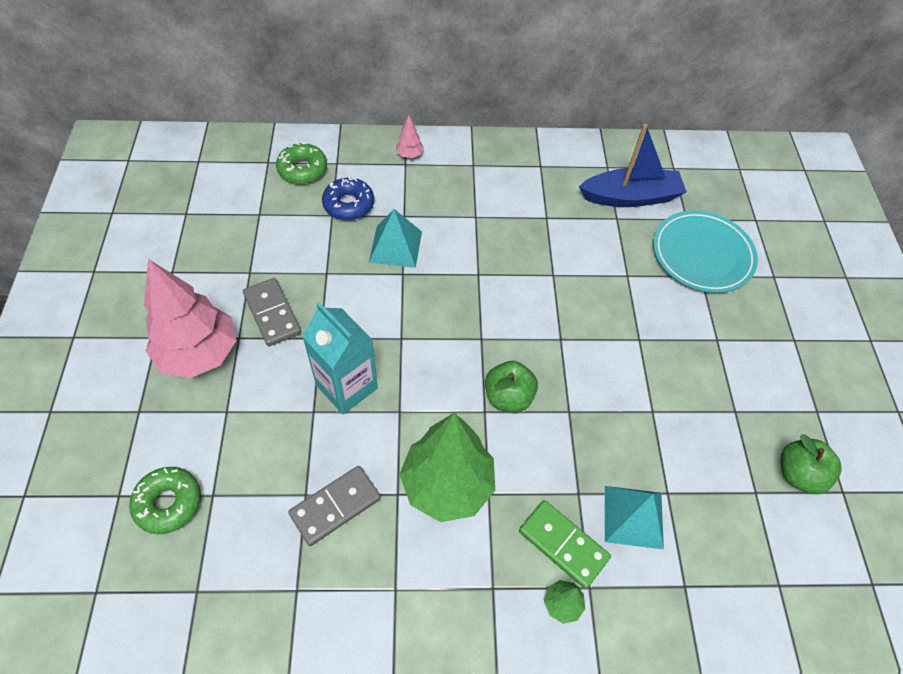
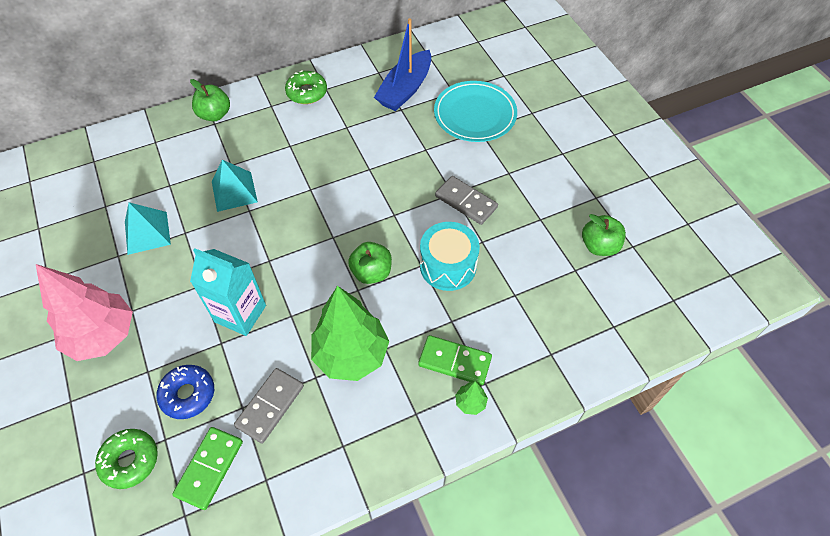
camera: 20 degrees left, 0 degrees up
(244, 549) = (209, 468): none -> green domino
(272, 314) = (152, 281): grey domino -> grey domino (466, 202)
(302, 169) = (127, 157): green donut -> green donut (307, 92)
(348, 204) = (180, 172): blue donut -> blue donut (188, 394)
(409, 154) = (214, 115): pink tree -> green apple
(600, 424) = (448, 266): none -> turquoise drum
(630, 197) = (405, 89): blue boat -> blue boat turned 150 degrees clockwise
(633, 516) = (497, 321): turquoise pyramid -> turquoise pyramid (147, 232)

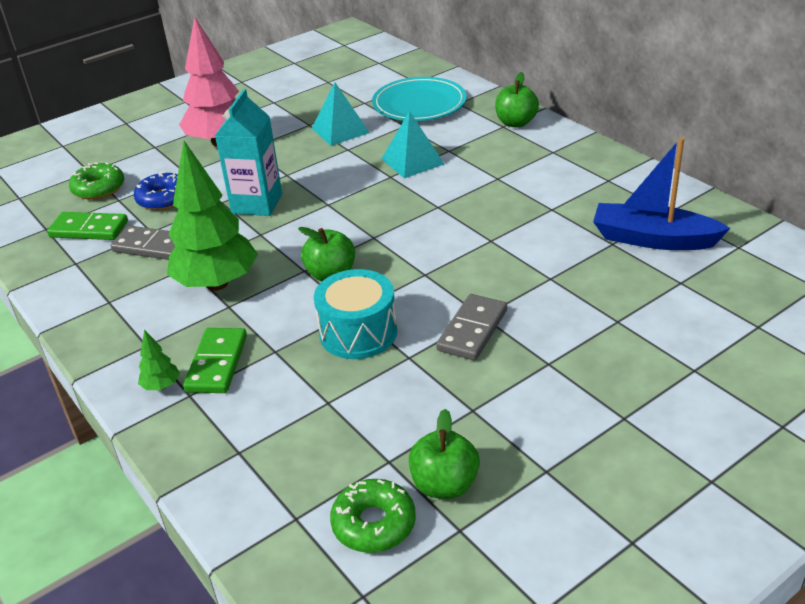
camera: 80 degrees right, 20 degrees down
(307, 92) = (591, 168): green donut -> green donut (374, 524)
(475, 114) = (647, 310): turquoise plate -> turquoise plate (419, 104)

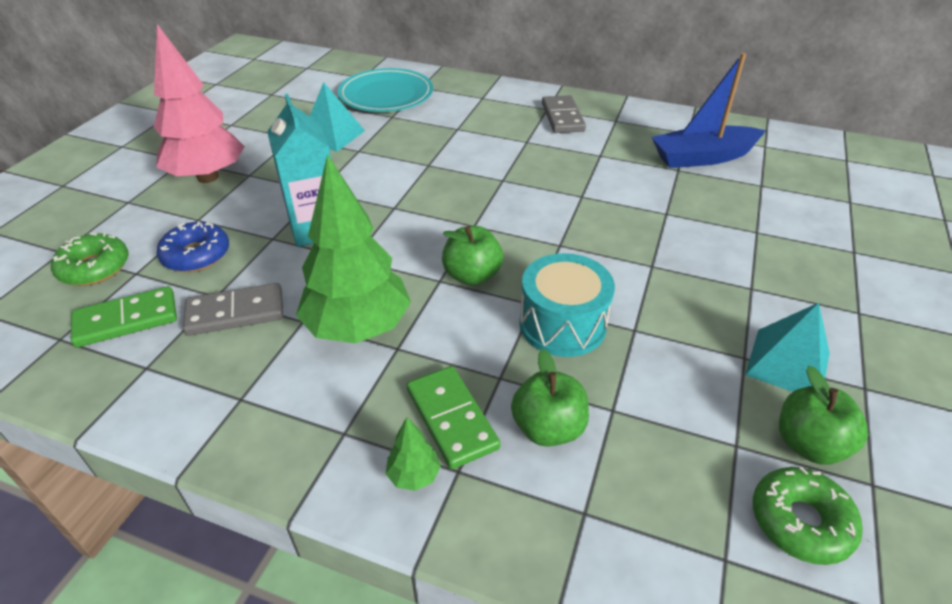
camera: 35 degrees left, 5 degrees up
(412, 161) = (434, 146): turquoise pyramid -> turquoise pyramid (788, 364)
(472, 330) = (659, 282): grey domino -> grey domino (562, 117)
(516, 123) = (490, 92): green apple -> green apple (548, 428)

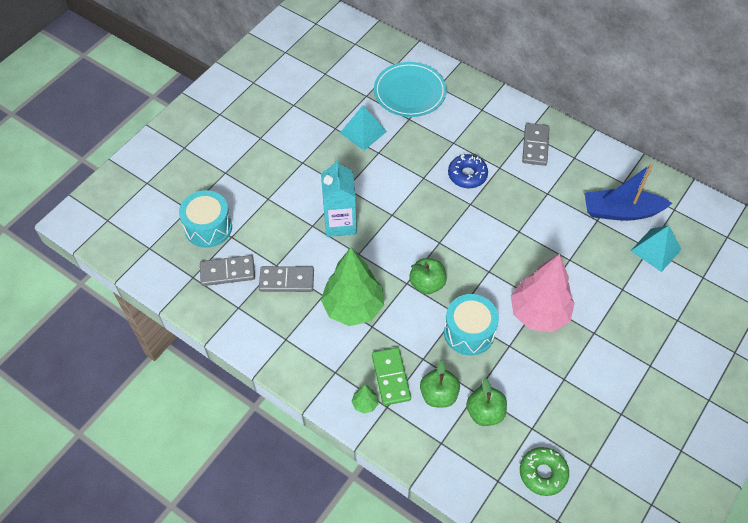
camera: 15 degrees right, 15 degrees up
(94, 268) = (208, 227): green donut -> turquoise drum
(126, 320) = (227, 272): green domino -> grey domino
(196, 255) = (266, 230): blue donut -> blue donut (467, 175)
(208, 177) = (276, 159): pink tree -> pink tree (539, 314)
(788, 364) = (586, 389): turquoise pyramid -> turquoise pyramid (656, 250)
(809, 444) = (570, 437): green apple -> green apple (485, 412)

